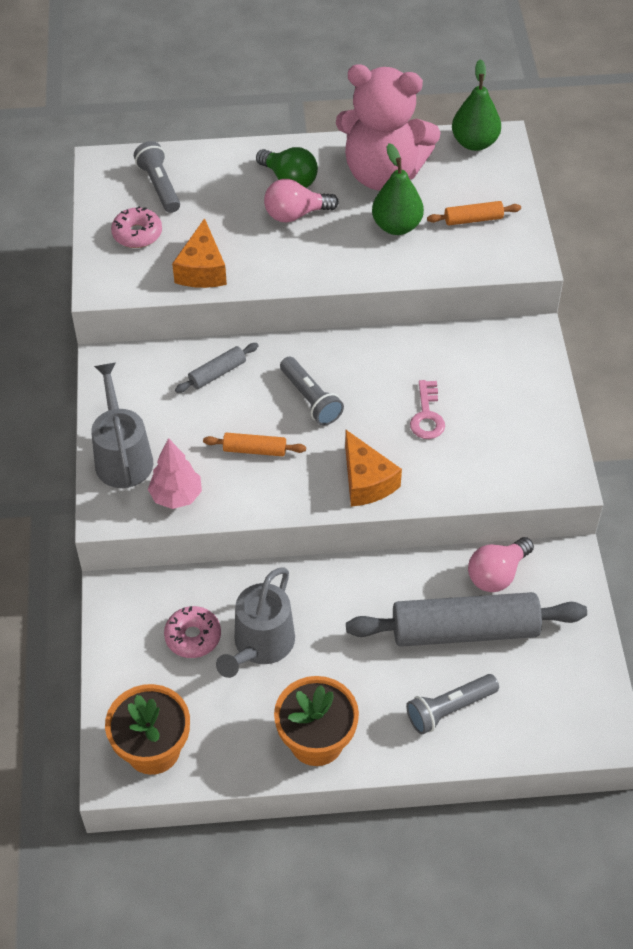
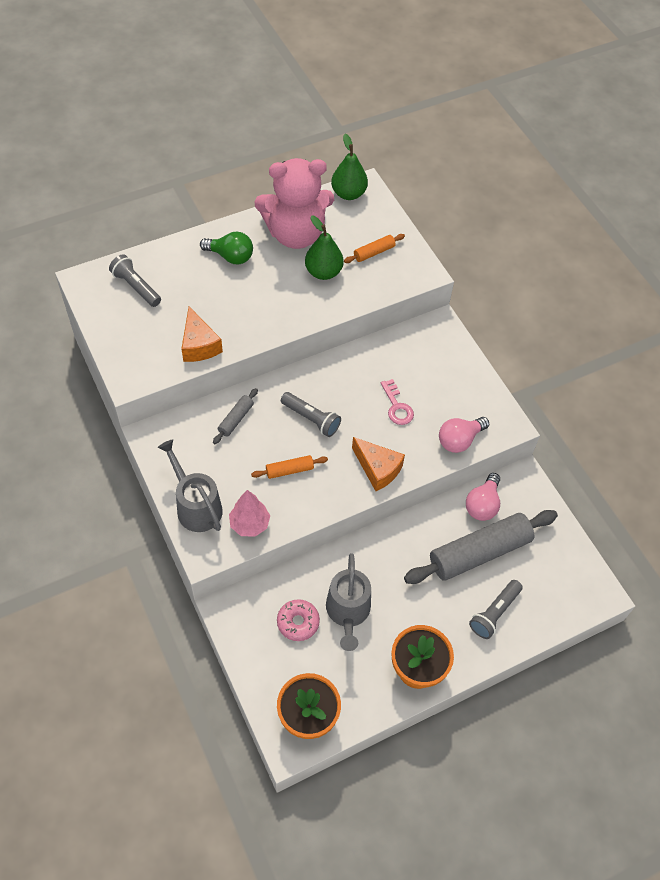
camera: 25 degrees left, 5 degrees up
(137, 234) = (137, 330): pink donut -> none
(295, 214) = (247, 282): pink light bulb -> pink light bulb (459, 440)

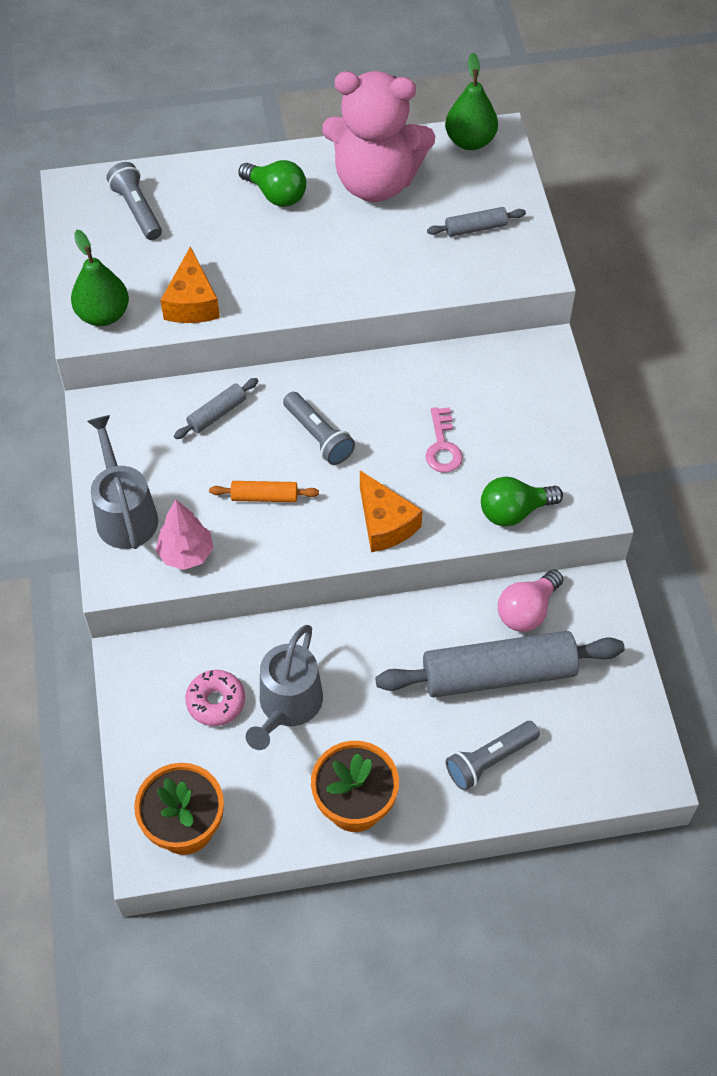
camera: 20 degrees right, 0 degrees up
(323, 272) = (395, 240): green pear -> green pear (103, 315)
(374, 252) = (476, 228): orange rolling pin -> grey rolling pin
(459, 440) = (514, 511): pink light bulb -> green light bulb

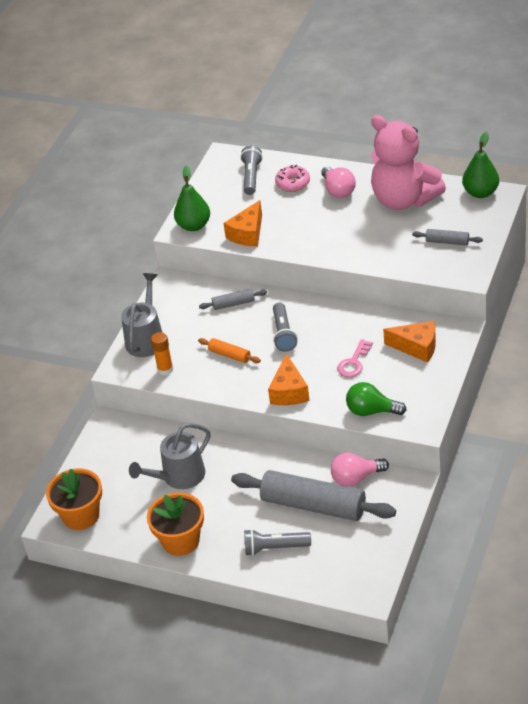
camera: 35 degrees right, 15 degrees down
(186, 554) = (165, 369): pink tree -> orange glue stick
(216, 702) = (141, 460): pink donut -> pink donut (293, 183)
(276, 195) = (338, 190): green light bulb -> pink light bulb
(509, 393) = (417, 347): none -> orange cheese

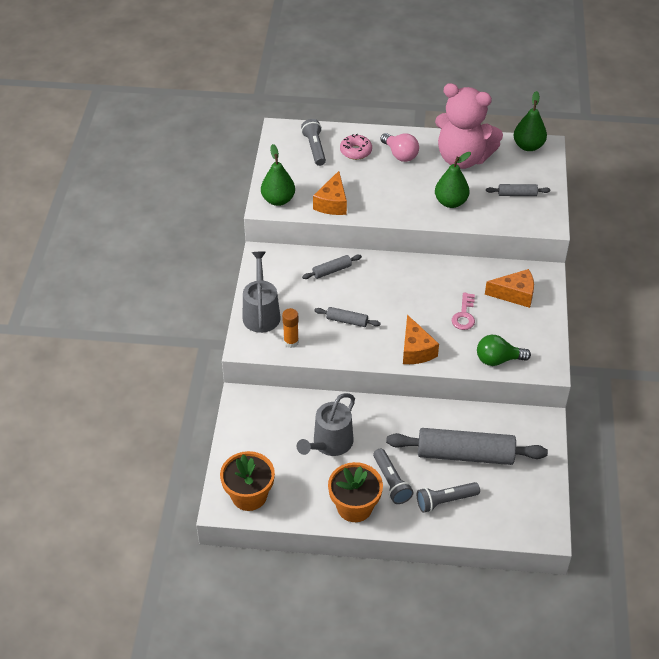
camera: 20 degrees left, 5 degrees up
(229, 355) = (347, 321): orange rolling pin -> grey rolling pin
(283, 334) = (389, 294): grey flashlight -> grey flashlight (391, 482)
(356, 478) = (493, 423): pink light bulb -> none
(372, 244) = (451, 202): none -> green pear

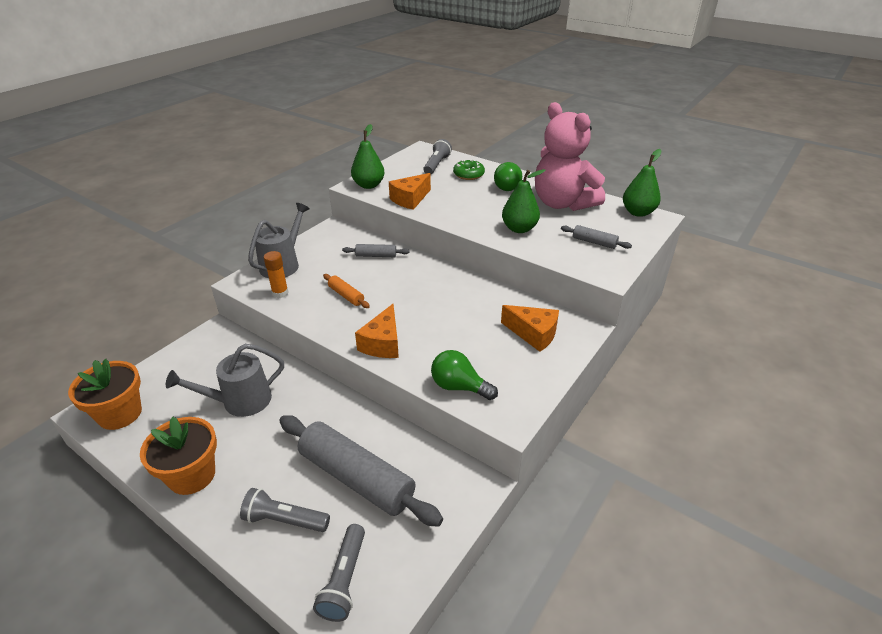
camera: 30 degrees right, 10 degrees down
(347, 321) = (346, 295): grey rolling pin -> orange rolling pin
(355, 151) = (468, 175): pink donut -> green donut
(391, 482) = (253, 468): grey flashlight -> grey flashlight (344, 580)
(400, 155) = (505, 186): pink light bulb -> green light bulb
(464, 315) = (462, 332): pink key -> none

